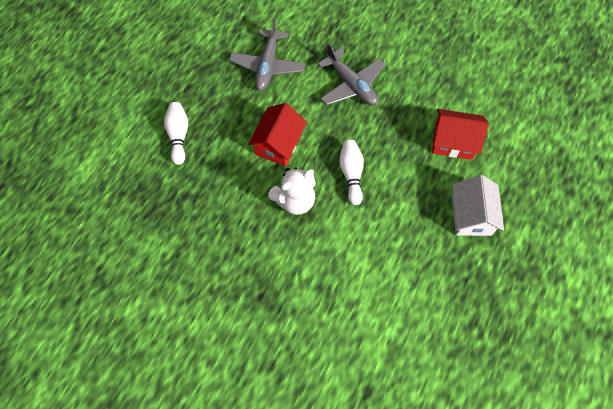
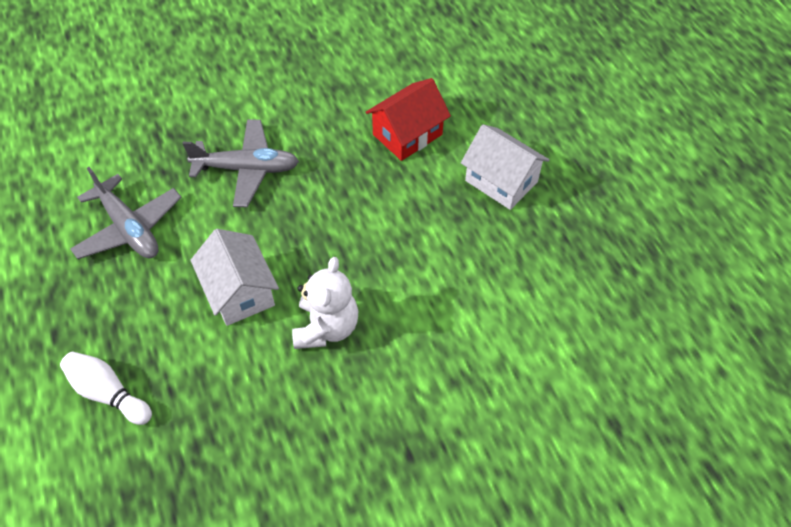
camera: 50 degrees left, 10 degrees down
(278, 144) = (240, 292): red house -> white house
(351, 174) = (351, 249): white bowling pin -> none

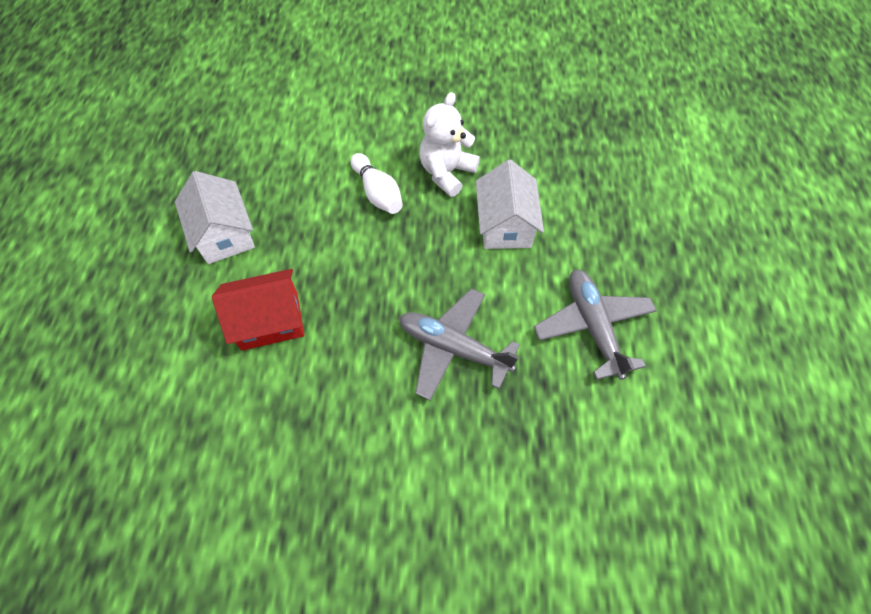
camera: 155 degrees left, 5 degrees up
(108, 393) = (630, 187): white bowling pin -> white bowling pin (378, 193)

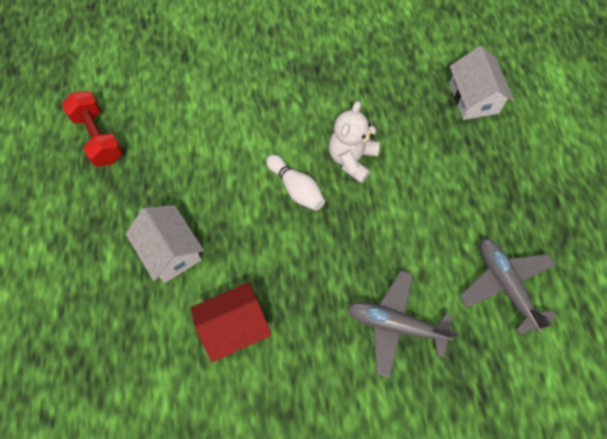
camera: 10 degrees left, 5 degrees up
(183, 116) = (98, 137): none -> red dumbbell
(505, 225) = (413, 202): white house -> white house (473, 98)

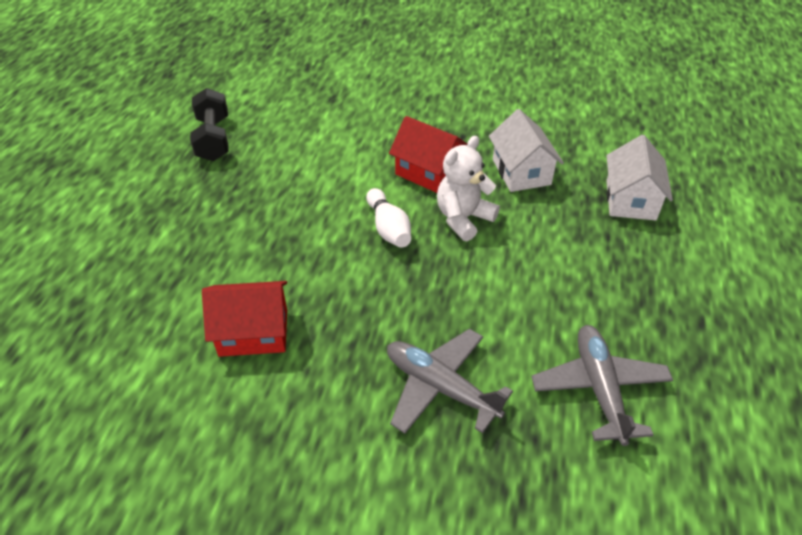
camera: 20 degrees right, 20 degrees down
(98, 137) = (213, 139): red dumbbell -> black dumbbell
(171, 251) = (227, 246): white house -> white house (521, 172)
(304, 118) = (428, 172): none -> red house

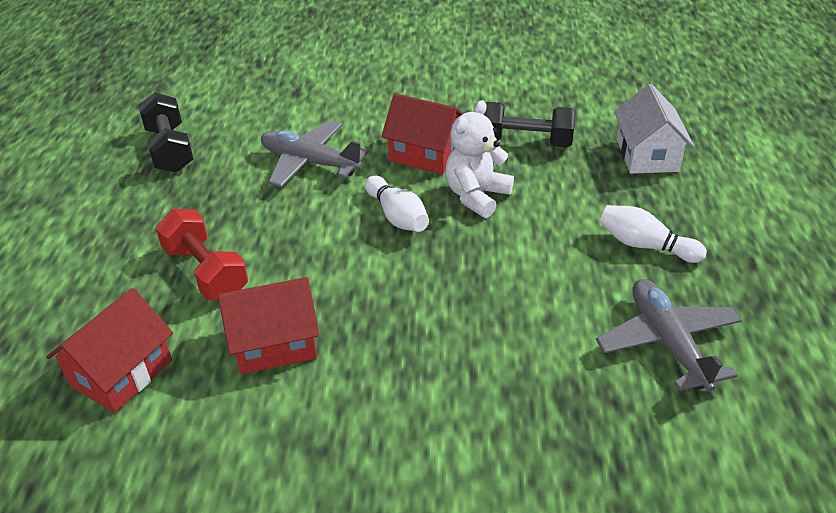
camera: 10 degrees left, 5 degrees down
(123, 338) = (121, 373): none -> red house
(214, 257) = (206, 272): none -> red dumbbell
(440, 387) = (500, 367): grey plane -> grey plane (310, 163)
(521, 172) = (525, 142): white house -> black dumbbell
(604, 289) = (644, 245): none -> white bowling pin

